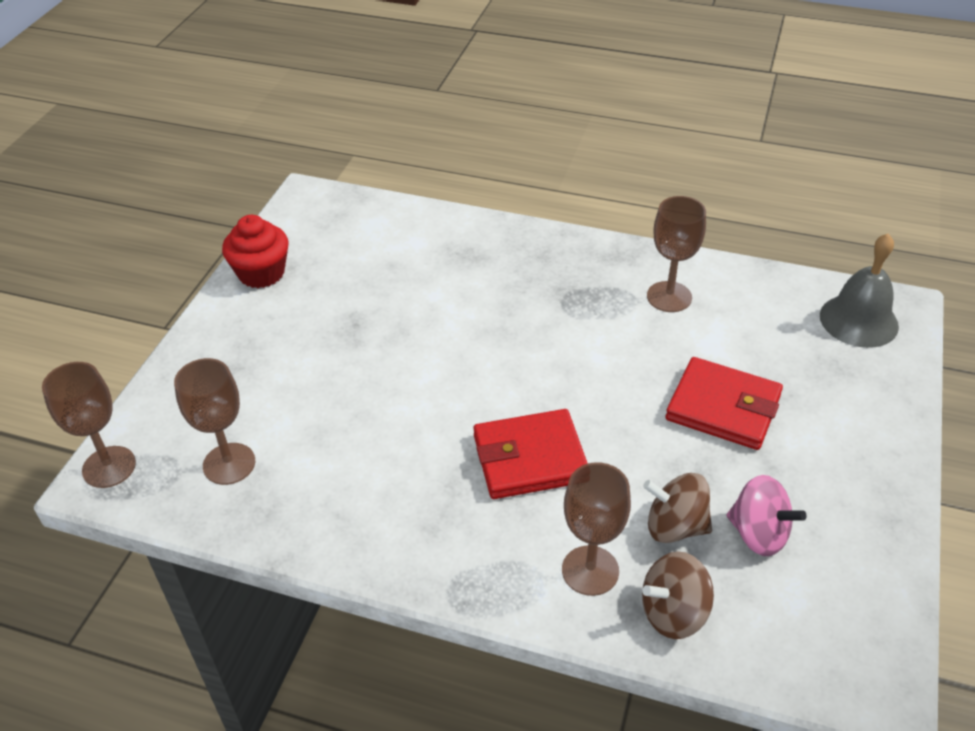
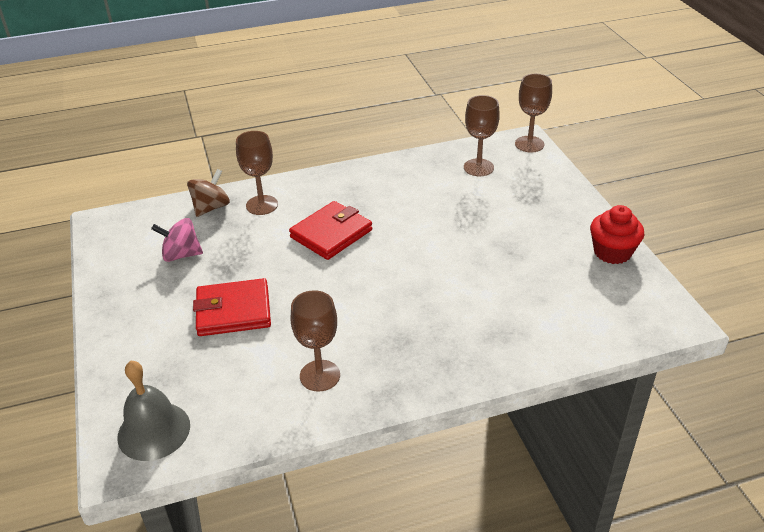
camera: 145 degrees right, 5 degrees down
(675, 526) = (229, 239): brown spinning top -> none

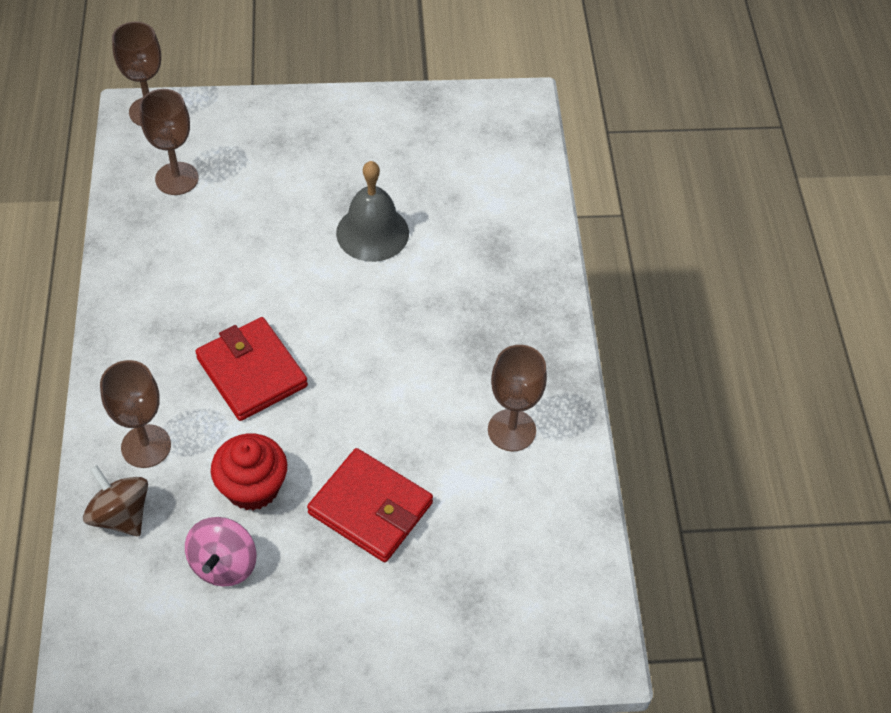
camera: 80 degrees left, 15 degrees up
(154, 431) = (554, 613): grey bell -> grey bell (372, 233)
(233, 311) = (371, 508): red wallet -> red wallet turned 60 degrees counterclockwise
(612, 252) = (399, 112): red cupcake -> red cupcake (252, 487)

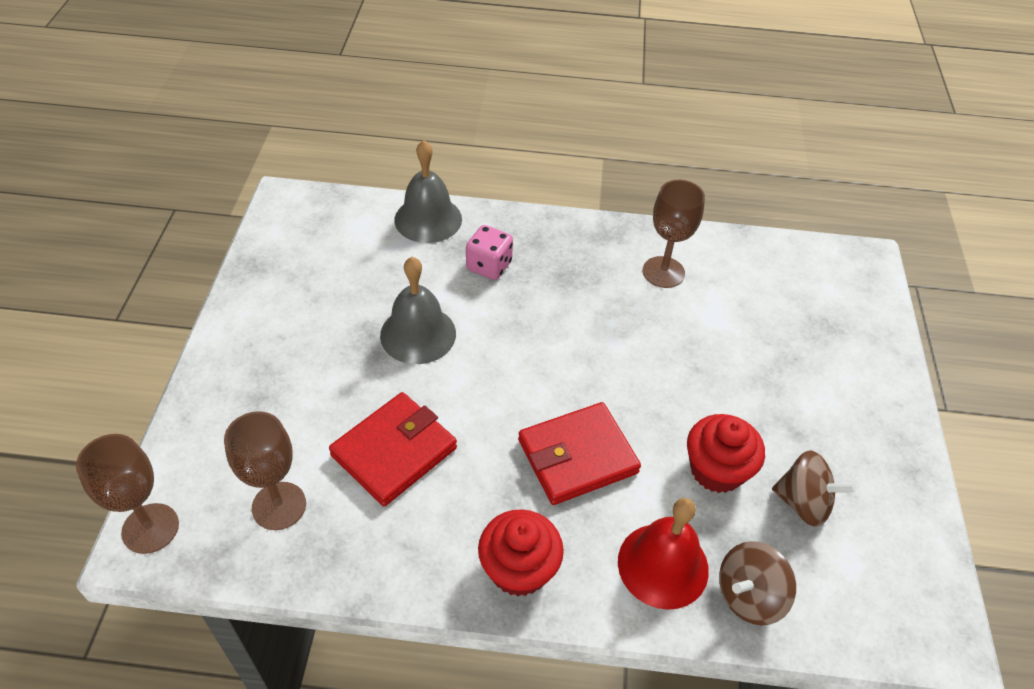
camera: 80 degrees left, 5 degrees down
(134, 342) = (519, 569): none -> red cupcake
(146, 446) = (663, 565): brown goblet -> red bell
(224, 564) = (803, 503): pink spinning top -> brown spinning top
(371, 508) = (740, 379): red wallet -> red wallet (394, 451)
(477, 273) = (489, 266): none -> pink dice
(530, 213) = (428, 219): none -> grey bell

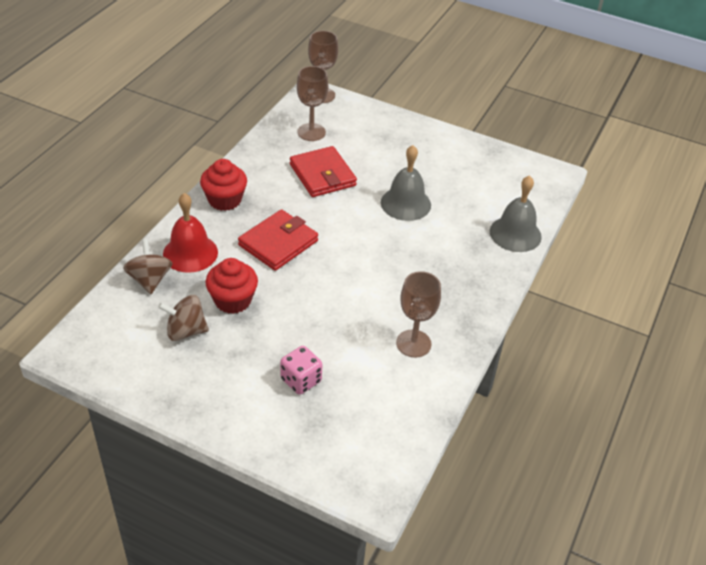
camera: 110 degrees right, 5 degrees down
(489, 266) = (455, 251): pink dice -> pink dice (301, 380)
(577, 457) = (278, 243): red wallet -> red wallet turned 45 degrees clockwise
(803, 503) = (185, 331): brown spinning top -> brown spinning top turned 45 degrees clockwise

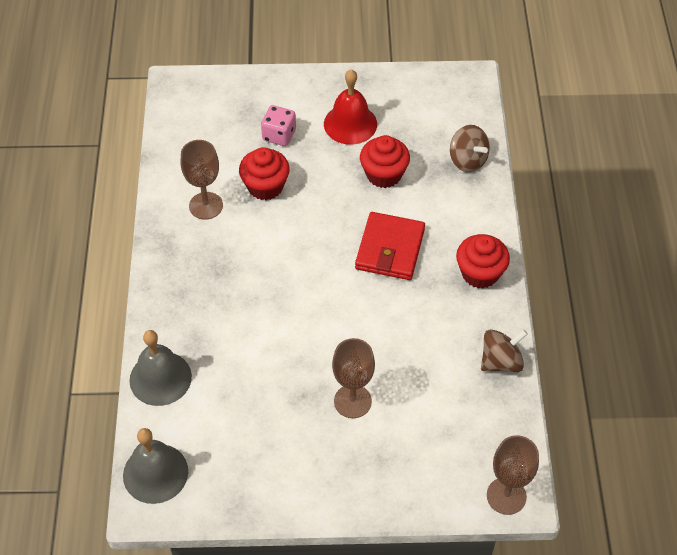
camera: 155 degrees right, 10 degrees up
(185, 331) = (398, 132): brown spinning top -> brown spinning top (501, 361)
(190, 253) = (458, 201): red bell -> red bell (350, 124)
(311, 132) = (469, 419): brown goblet -> brown goblet (352, 401)
(322, 175) = (409, 357): red wallet -> none
(347, 337) = (265, 186): none -> red cupcake
(405, 203) = (297, 362): grey bell -> grey bell (155, 473)

